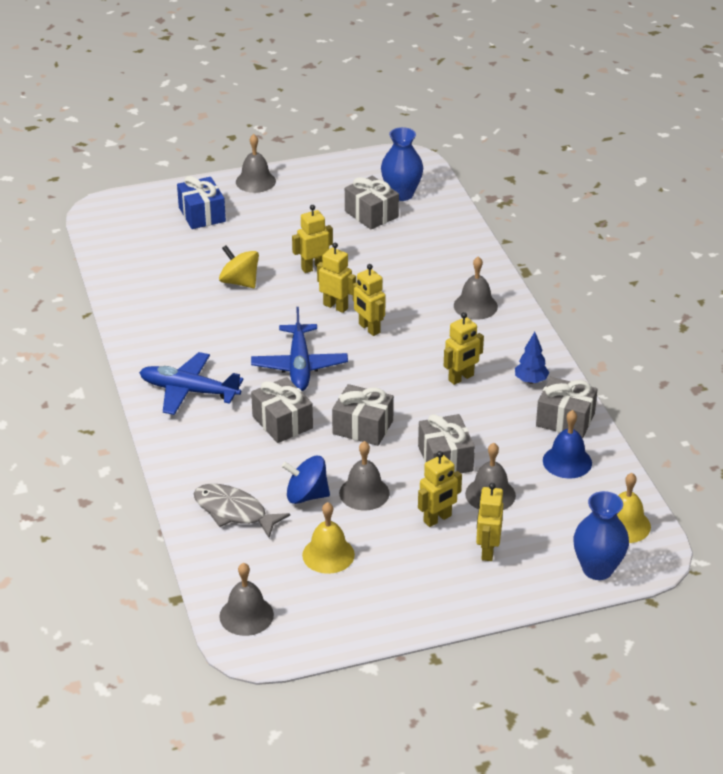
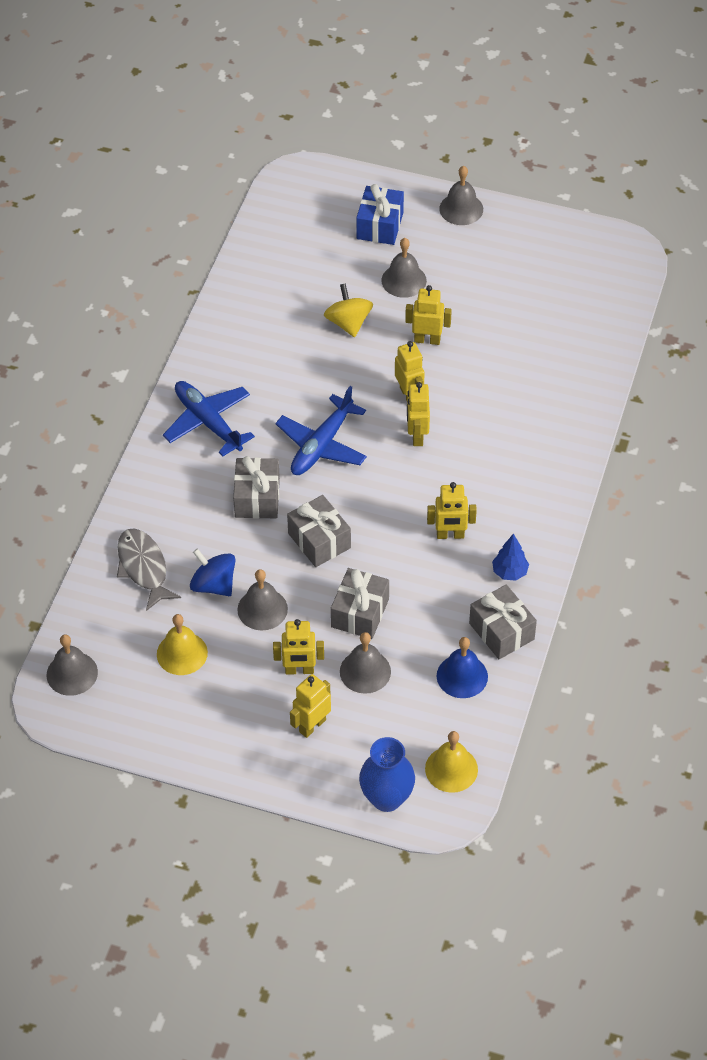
camera: 35 degrees right, 15 degrees up
(371, 214) = (534, 303): grey gift -> none
(401, 194) = (584, 292): blue vase -> none
(475, 306) = (535, 461): grey bell -> grey bell (404, 280)

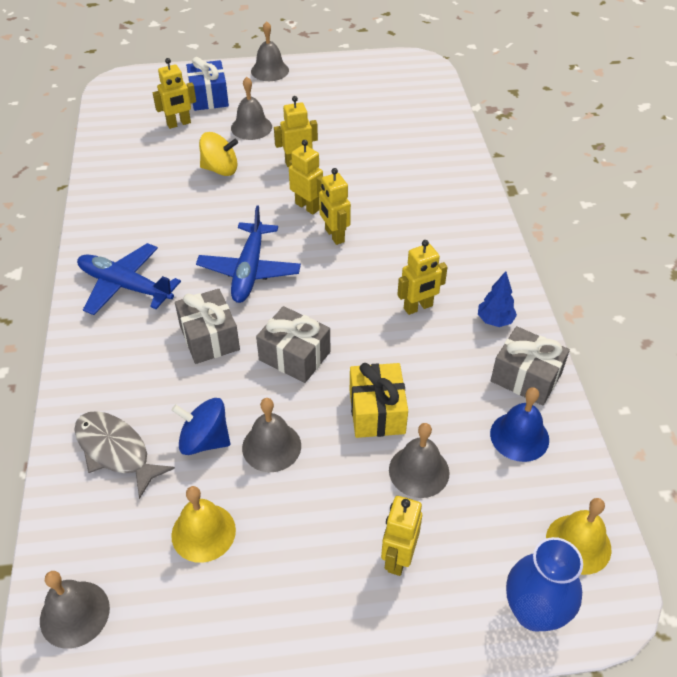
camera: 25 degrees left, 5 degrees down
(299, 670) = (348, 498): yellow robot -> yellow robot (179, 124)
(348, 323) = (220, 169): yellow spinning top -> yellow spinning top turned 135 degrees clockwise
(360, 613) = (377, 411): grey gift -> yellow gift

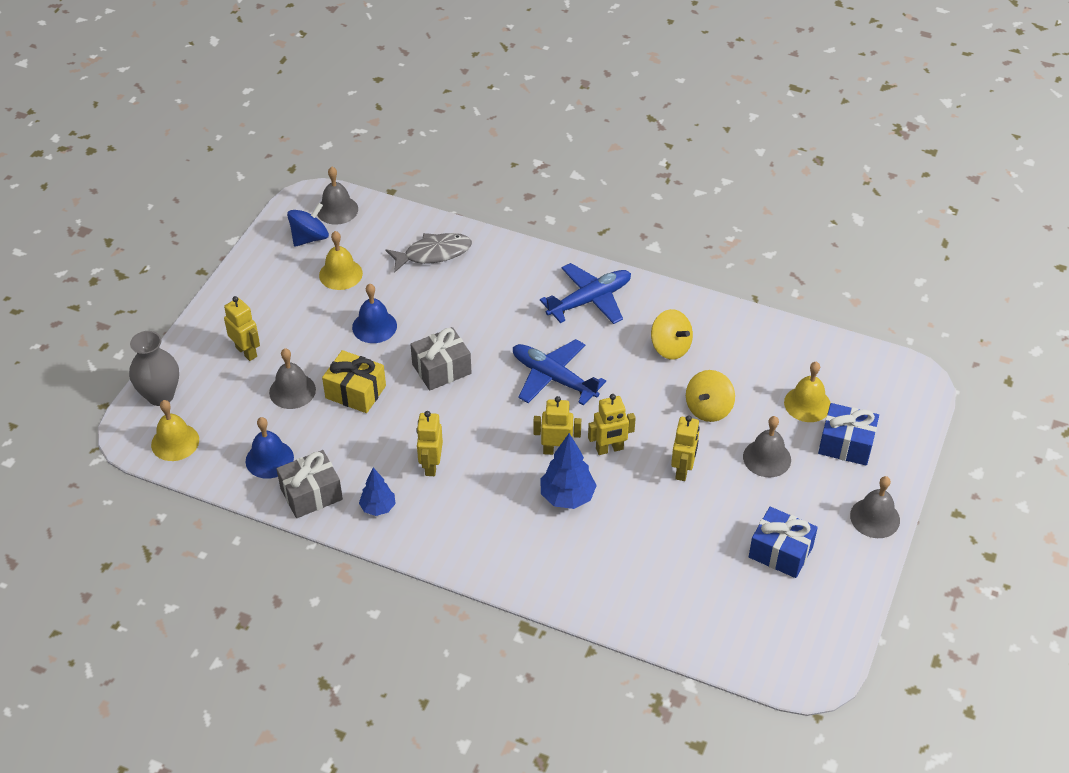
camera: 120 degrees right, 0 degrees up
(160, 212) = (670, 347): none -> yellow spinning top
(179, 124) = (807, 404): yellow robot -> yellow bell
(204, 440) = (407, 296): blue spinning top -> blue spinning top (309, 238)
(209, 338) = (497, 329): grey gift -> none
(271, 446) = (374, 326): grey bell -> blue bell
(335, 98) = (780, 552): none -> blue gift
(377, 211) = (567, 497): none -> blue tree
(534, 612) = (160, 395): blue vase -> grey vase

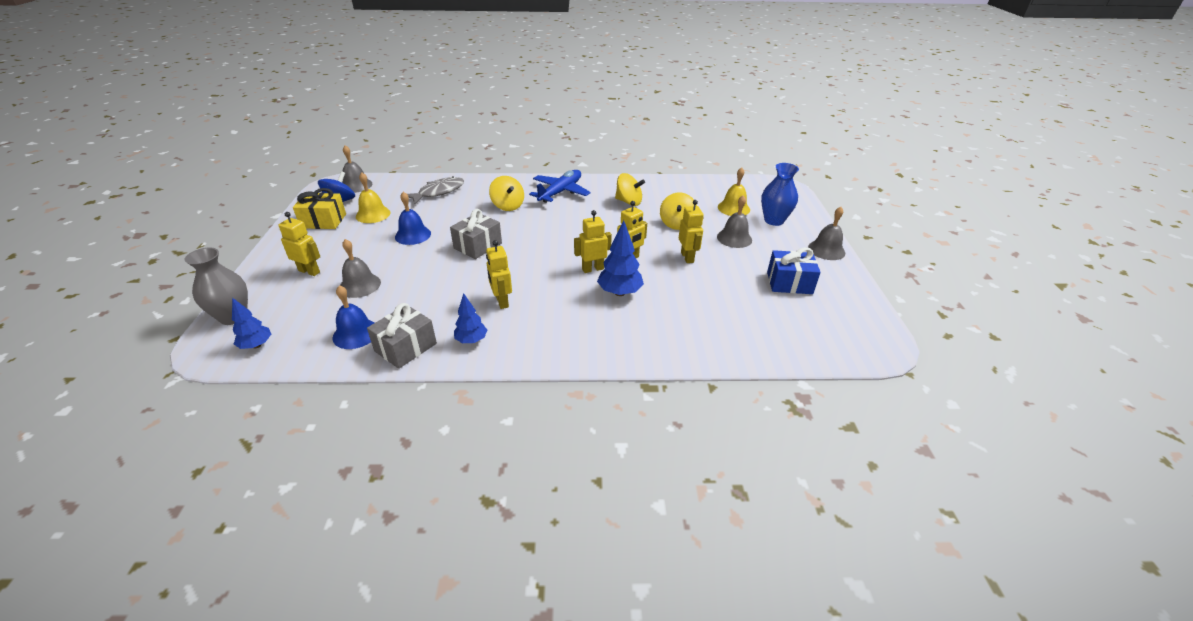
camera: 25 degrees left, 10 degrees down
(175, 442) = (256, 345): yellow bell -> blue tree
(355, 392) = (415, 273): yellow gift -> yellow gift (323, 221)
(508, 307) = (508, 206): none -> yellow spinning top
(554, 378) = (563, 232): blue plane -> none
(846, 444) = (774, 220): blue gift -> blue vase

